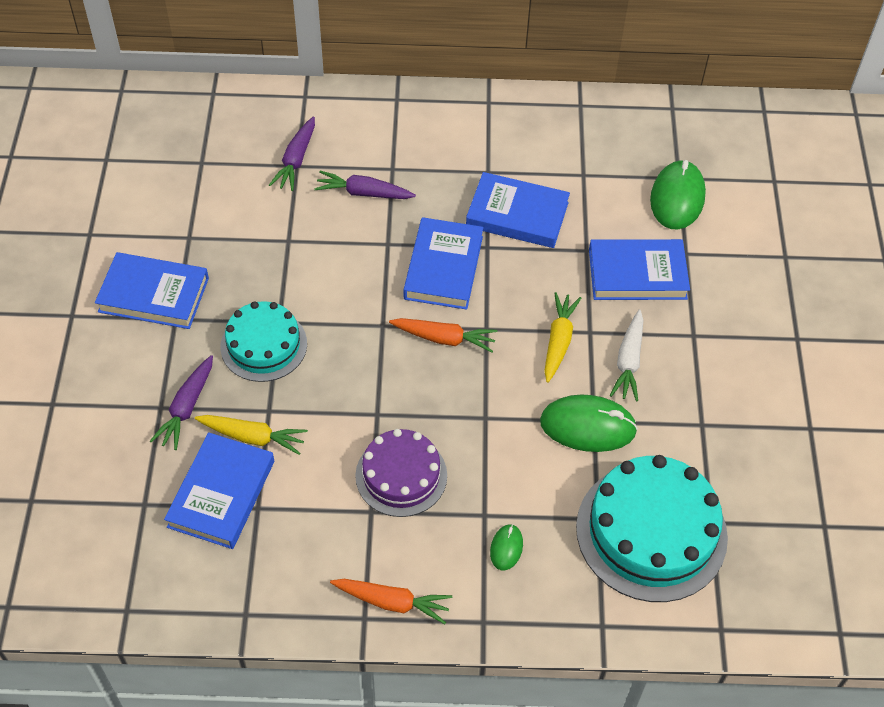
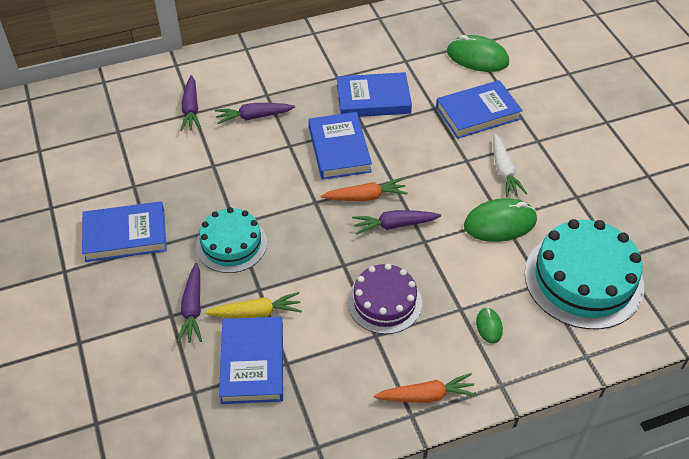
camera: 20 degrees left, 5 degrees down
(460, 385) = (394, 225): none -> purple carrot
(558, 341) = (448, 173): yellow carrot -> none
(677, 198) = (477, 57): green mouse -> green mouse turned 60 degrees counterclockwise

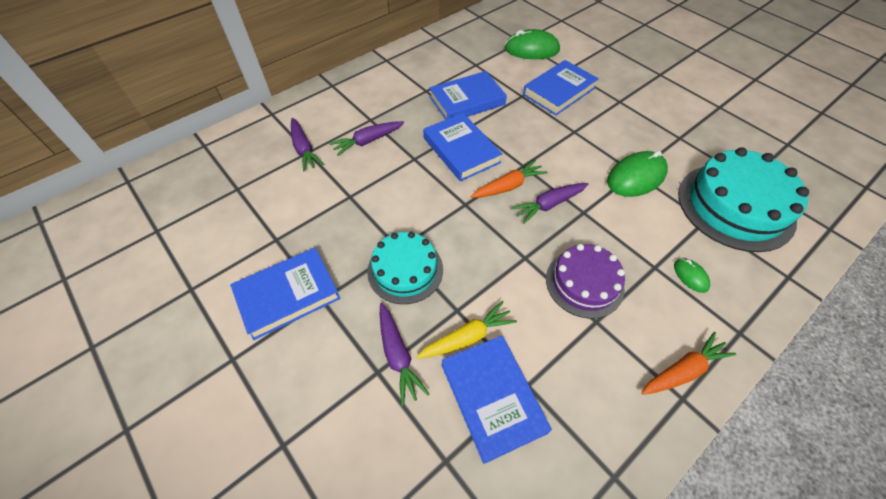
camera: 20 degrees left, 5 degrees up
(504, 171) = (610, 132): white carrot -> none

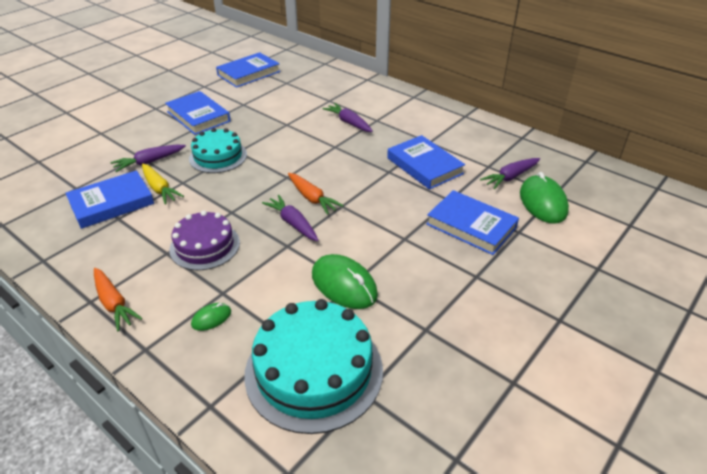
camera: 80 degrees right, 15 degrees down
(304, 149) = (331, 98): purple carrot -> purple carrot (510, 177)
(461, 150) = (352, 169): blue book -> blue book (248, 73)

